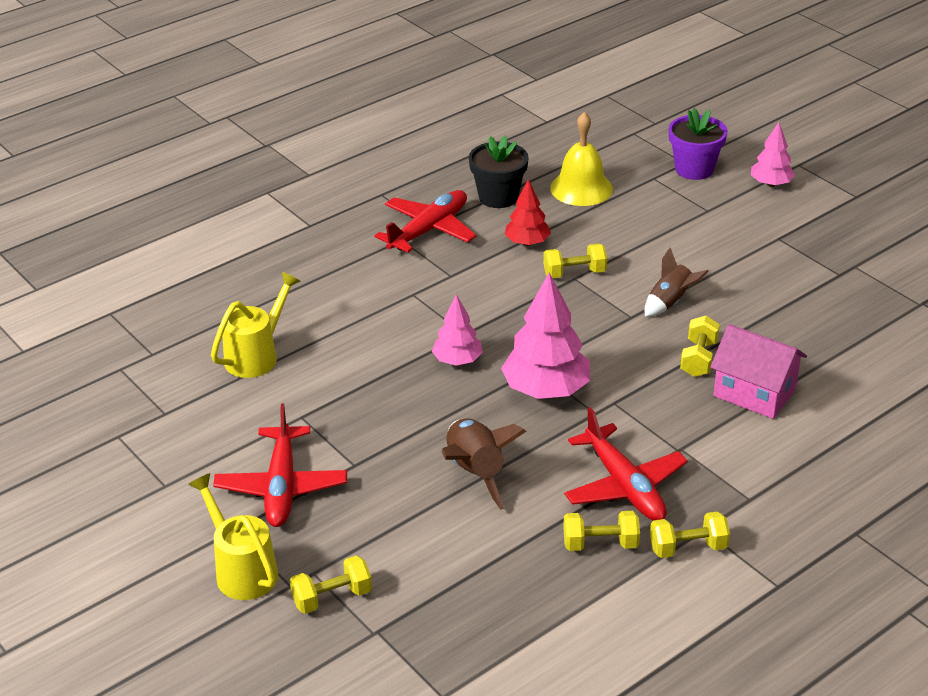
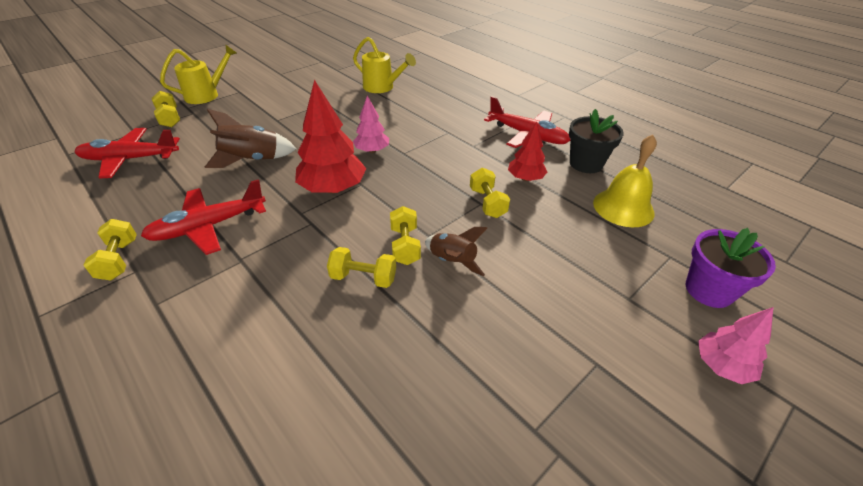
camera: 85 degrees right, 5 degrees up
(282, 486) = (266, 101): red plane -> red plane (130, 159)
(546, 390) = (333, 189): pink tree -> red tree
(600, 544) = (152, 213): yellow dumbbell -> yellow dumbbell (405, 245)
(754, 393) = (305, 318): pink house -> none

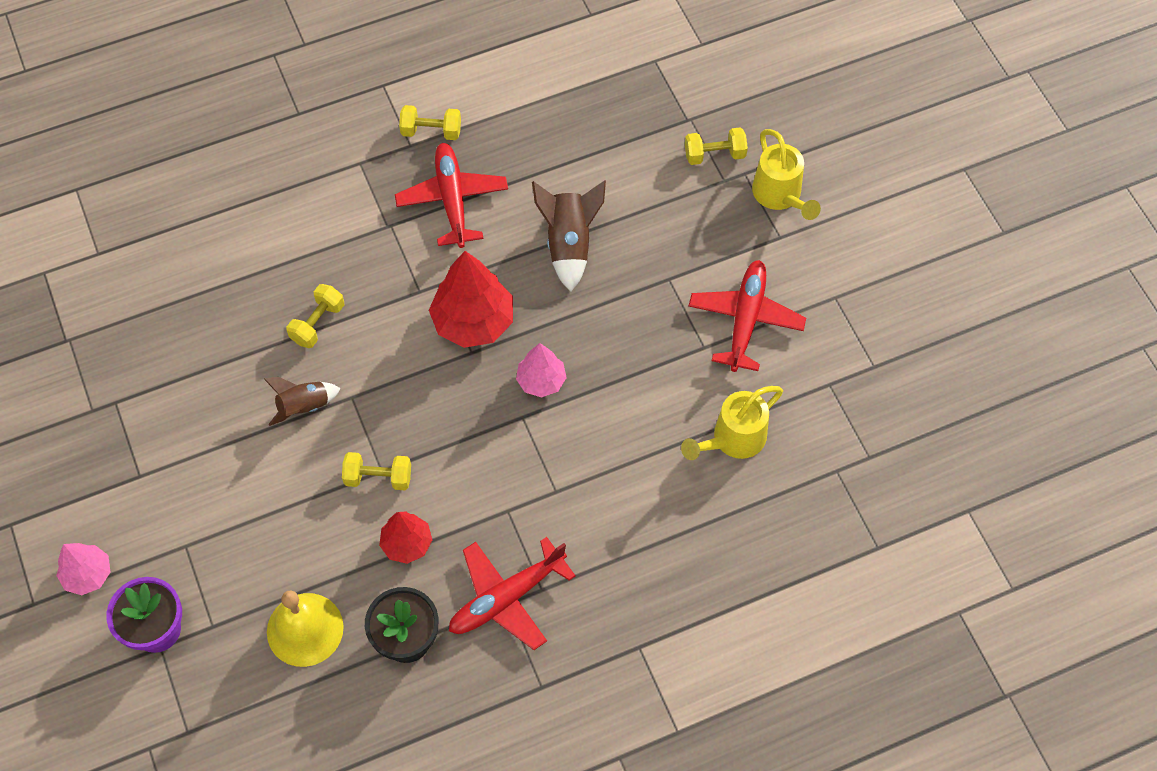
camera: 110 degrees right, 20 degrees up
(130, 159) = (618, 122): red plane -> red plane (745, 320)
(405, 245) = (345, 370): yellow dumbbell -> none

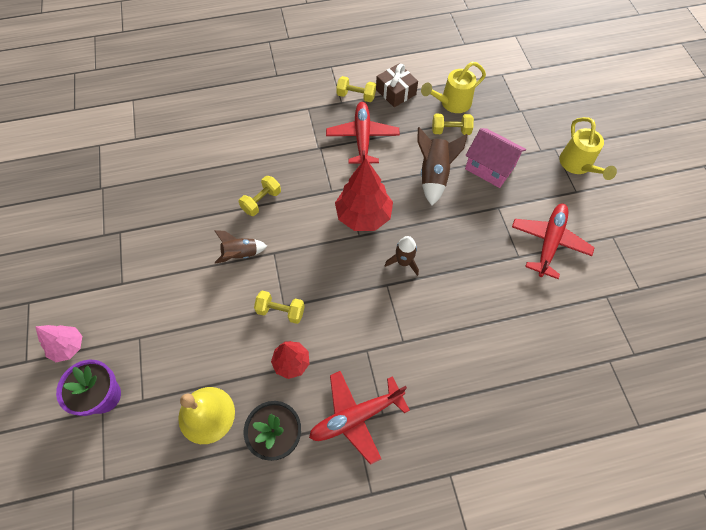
camera: 10 degrees right, 0 degrees up
(492, 115) = (396, 92): none -> brown gift
(541, 381) = (403, 262): pink tree -> brown rocket
(650, 219) = (489, 168): none -> pink house
(714, 155) = (535, 134): yellow dumbbell -> yellow dumbbell (450, 131)
(733, 439) = (534, 325): yellow watering can -> yellow watering can (451, 103)

